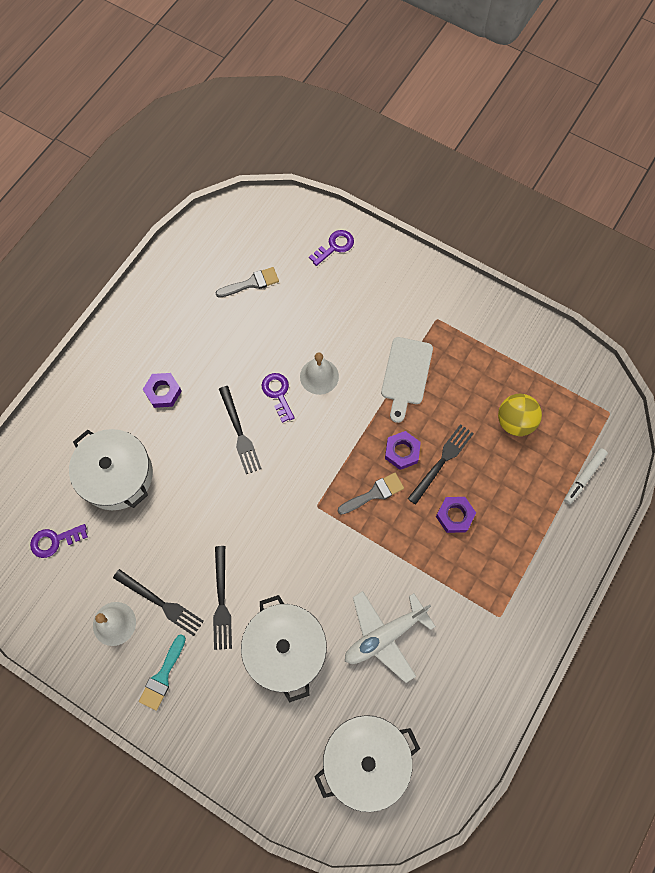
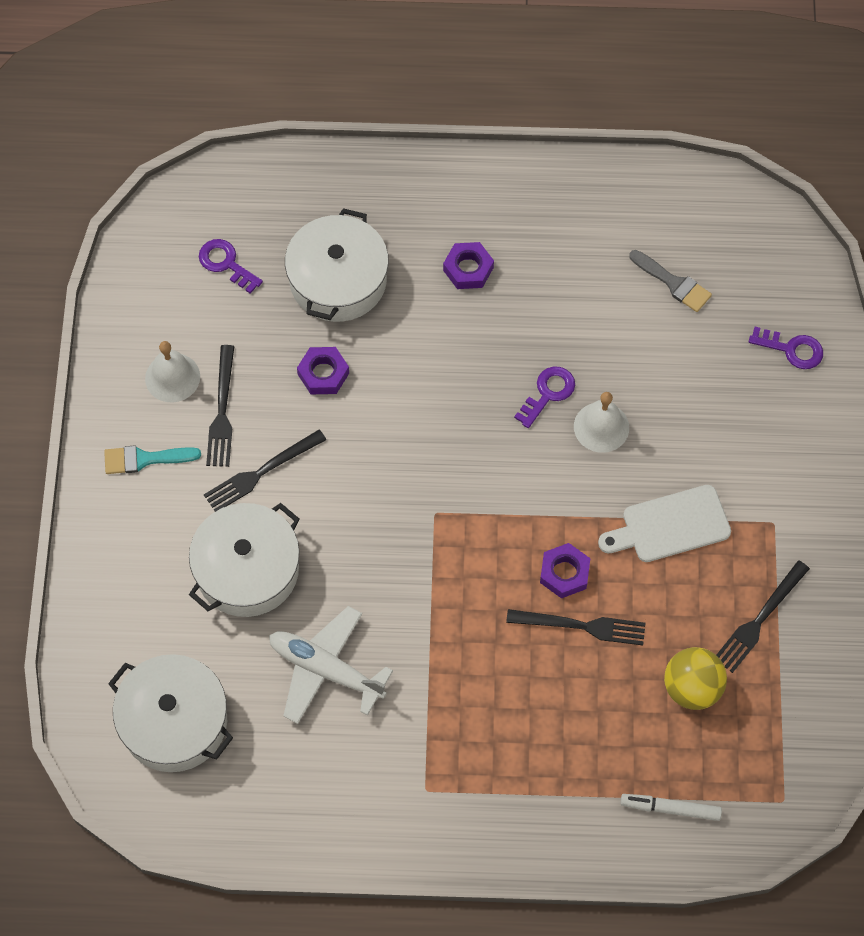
camera: 60 degrees right, 5 degrees down
(239, 433) = (471, 379): black fork -> black fork (759, 619)
(374, 493) = (491, 569): grey brush -> none
(455, 516) = (521, 676): purple nut -> purple nut (323, 374)

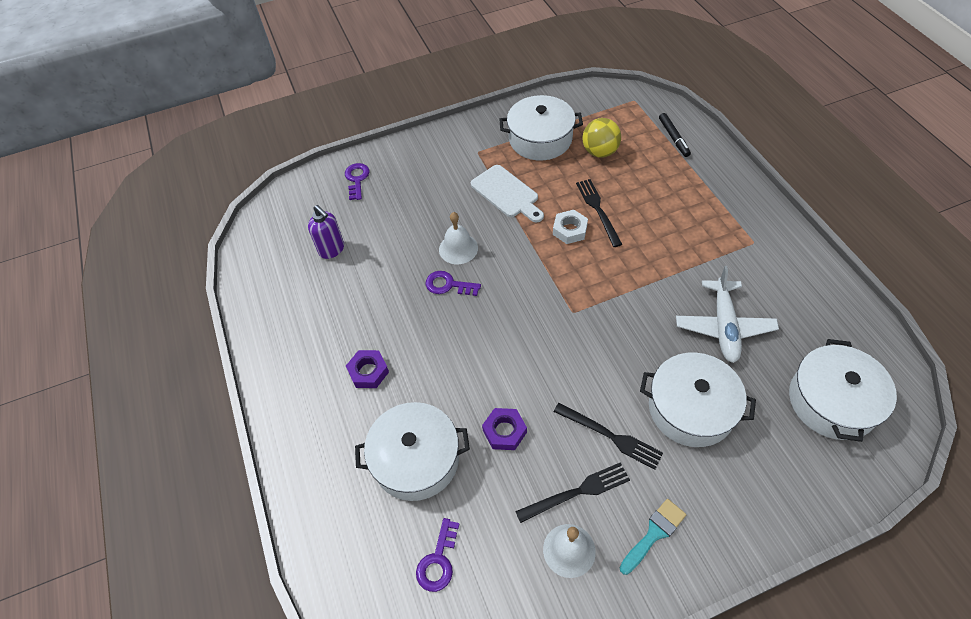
camera: 110 degrees left, 10 degrees down
(145, 459) = (654, 533): turquoise brush -> turquoise brush turned 105 degrees counterclockwise
(564, 573) = (569, 230): purple nut -> white nut
(670, 808) = (673, 138): white marker -> black marker
(673, 283) = (332, 250): grey brush -> purple soap dispenser
(759, 619) = (540, 139): black fork -> white pot

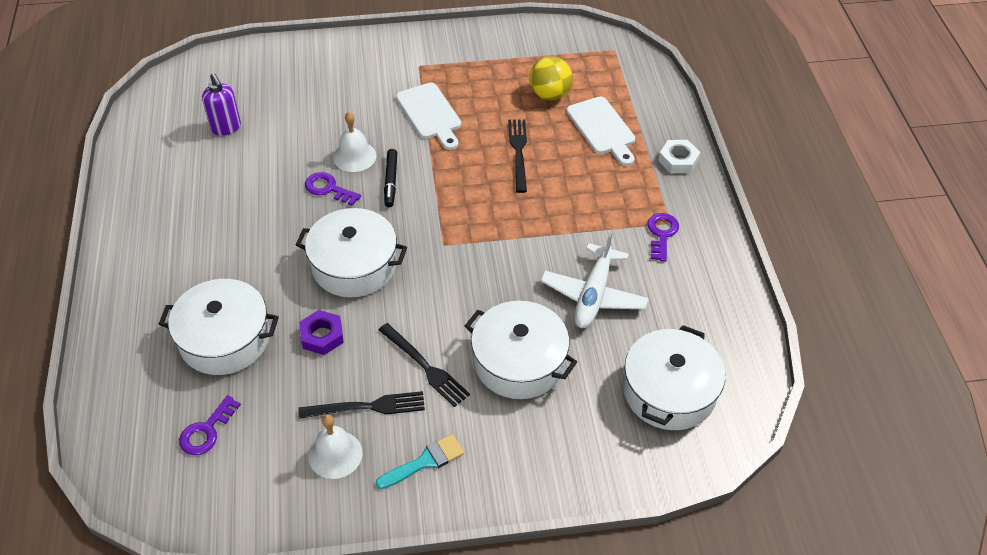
camera: 10 degrees right, 5 degrees down
(357, 179) = (281, 65): purple key -> purple key (661, 234)
(368, 372) = (213, 250): purple nut -> none
(540, 139) = (492, 67): white pot -> white pot (354, 265)
(569, 230) = (479, 165): white nut -> white nut (678, 160)
(658, 172) = (602, 129): none -> white cutting board
(673, 138) = (637, 98): black marker -> black marker (391, 181)

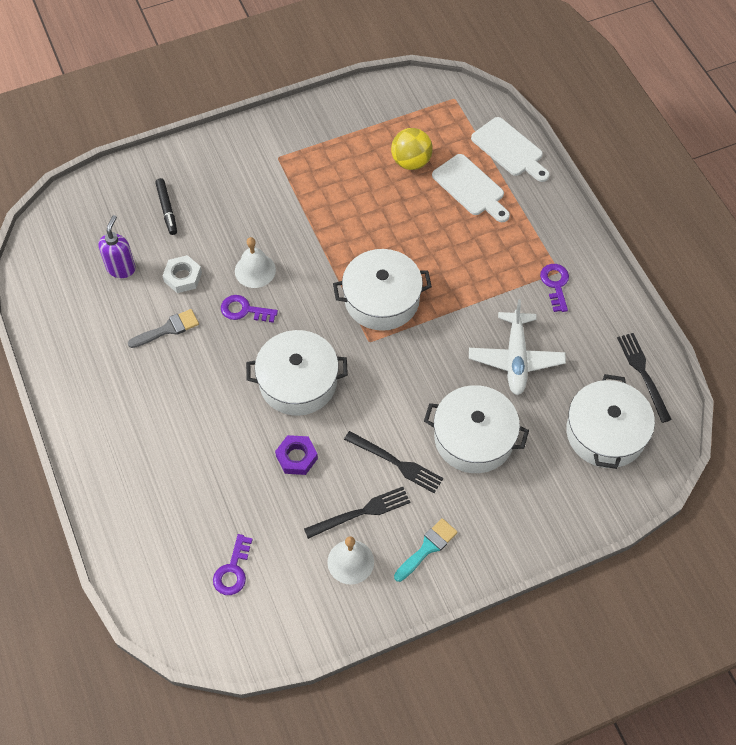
camera: 15 degrees left, 10 degrees up
(225, 339) = (212, 482): white pot -> white pot (382, 299)
(226, 128) = (121, 268): purple soap dispenser -> purple soap dispenser turned 120 degrees counterclockwise
(246, 189) = (168, 329): none -> grey brush
(391, 181) = (298, 289): black marker -> black marker (167, 209)
(430, 114) = (308, 208): white cutting board -> white cutting board (510, 149)
(518, 152) = (403, 230): black fork -> black fork (643, 374)
(678, 160) = (547, 205): white nut -> white nut (183, 277)

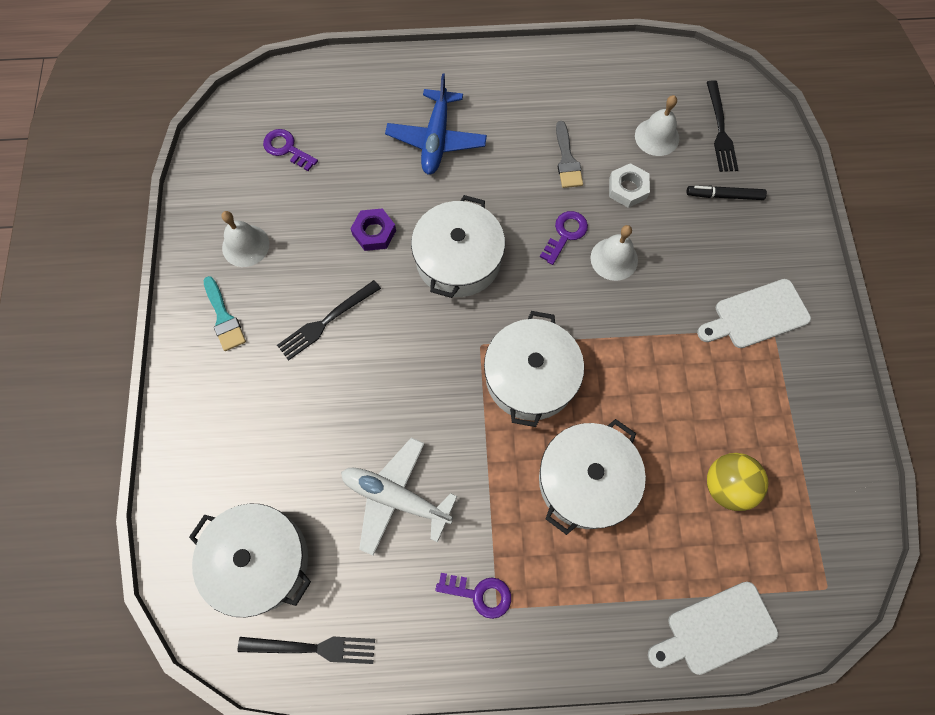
camera: 110 degrees right, 10 degrees up
(121, 268) = (657, 137): purple soap dispenser -> white bell
(179, 440) = (436, 139): none -> blue plane
(361, 512) = (289, 271): black fork -> black fork (720, 130)
(471, 188) = (663, 547): white cutting board -> white cutting board (756, 315)
(474, 438) = (319, 410): white pot -> white pot (586, 480)

